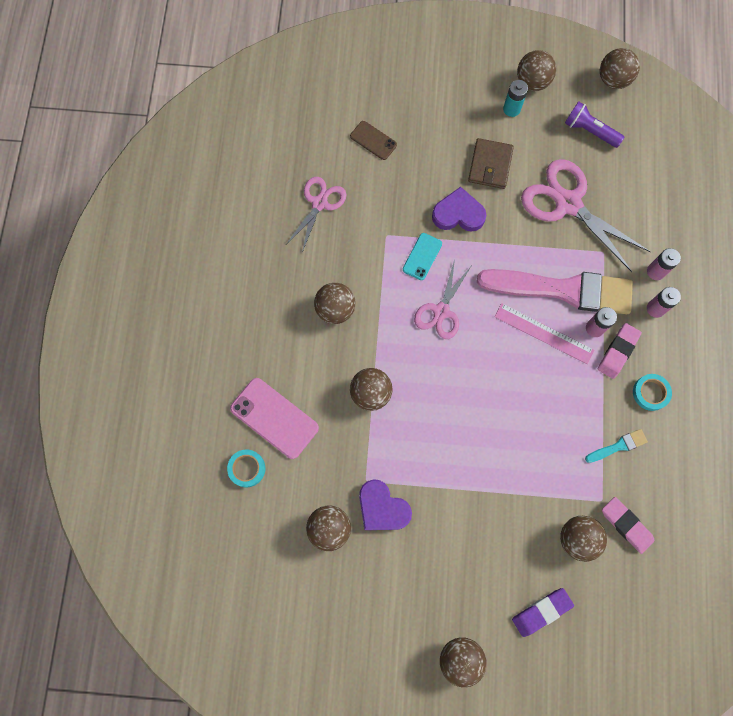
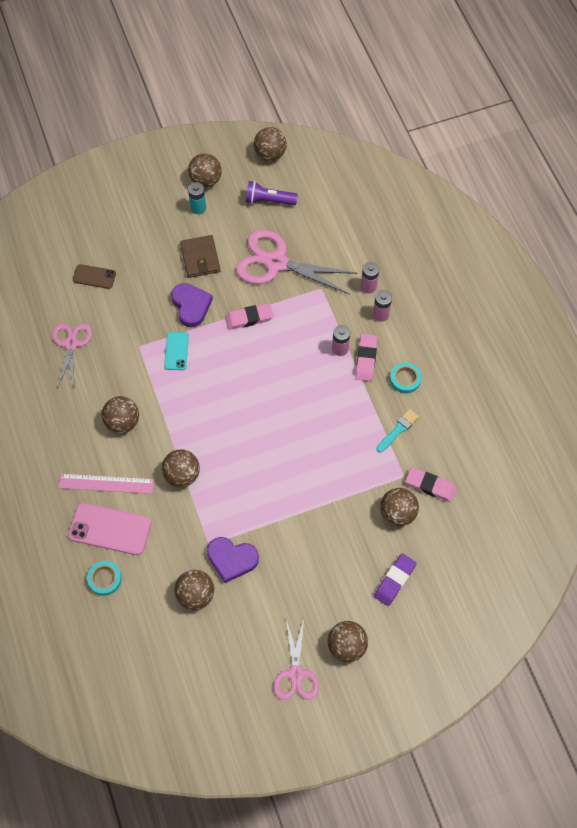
camera: 25 degrees left, 10 degrees down
(441, 311) = (211, 387): pink scissors -> pink scissors (296, 674)
(458, 214) = (191, 306): purple heart -> purple heart turned 90 degrees clockwise
(512, 253) = (249, 318): none -> pink eraser
(544, 333) = (301, 369): pink ruler -> pink ruler (106, 483)
(563, 290) = (302, 330): pink brush -> none

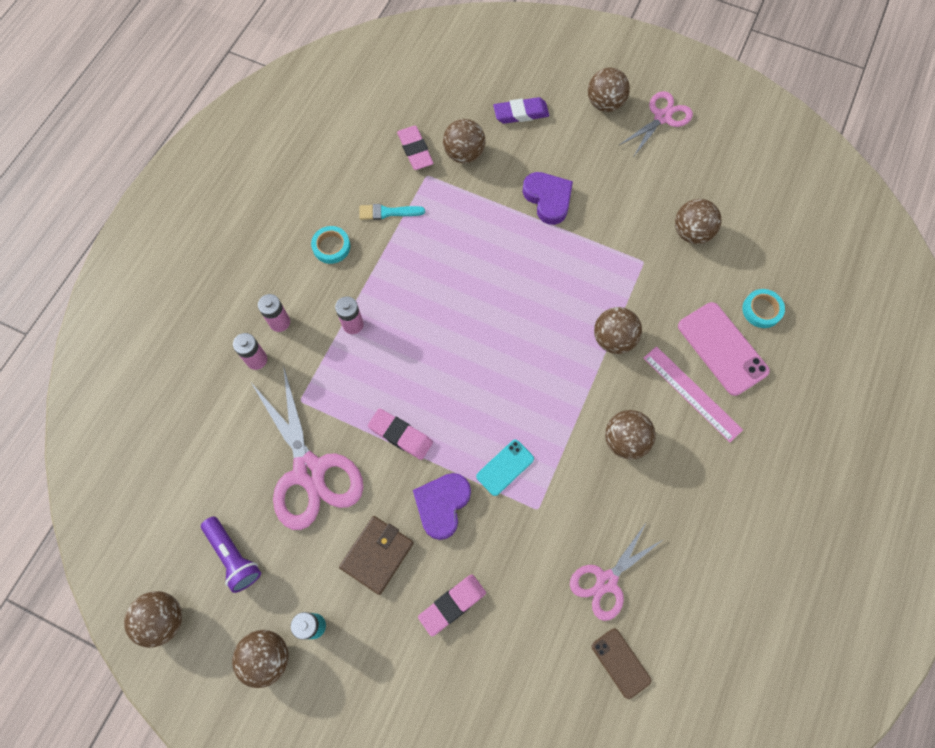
camera: 135 degrees left, 5 degrees up
(94, 276) = (510, 647): brown phone -> brown phone (620, 663)
(232, 559) = (635, 233): purple heart -> purple heart (548, 199)
(366, 359) = (342, 294): pink eraser -> pink eraser (452, 605)

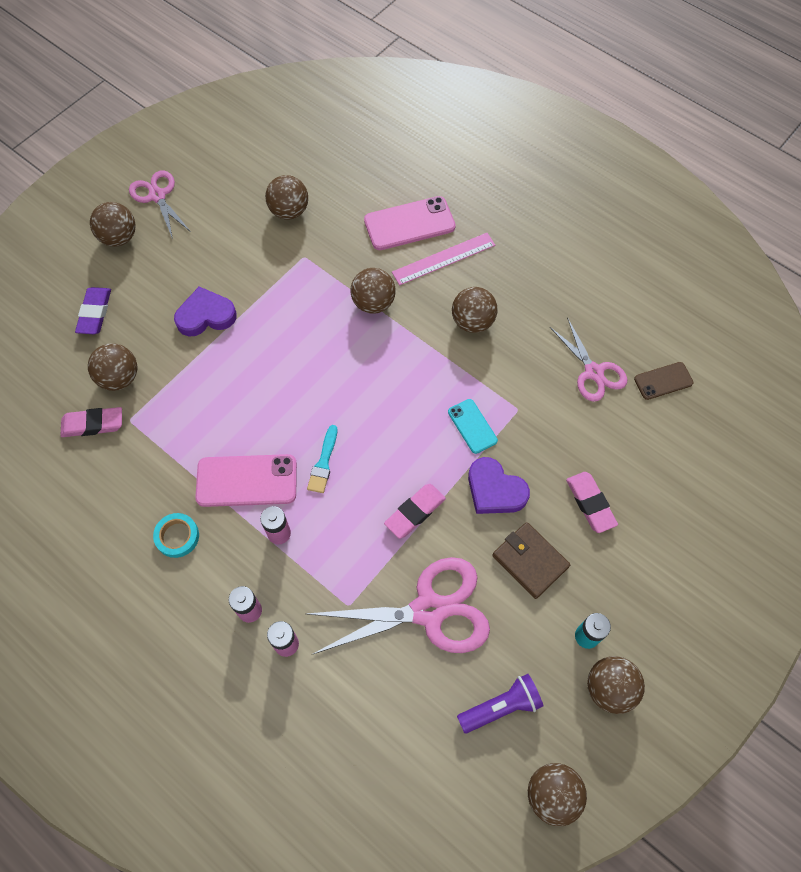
camera: 75 degrees left, 5 degrees down
(388, 212) = (158, 469): turquoise brush -> turquoise brush (323, 463)
(395, 284) = (247, 480): none -> pink phone
(761, 310) = (383, 184): turquoise tape -> none

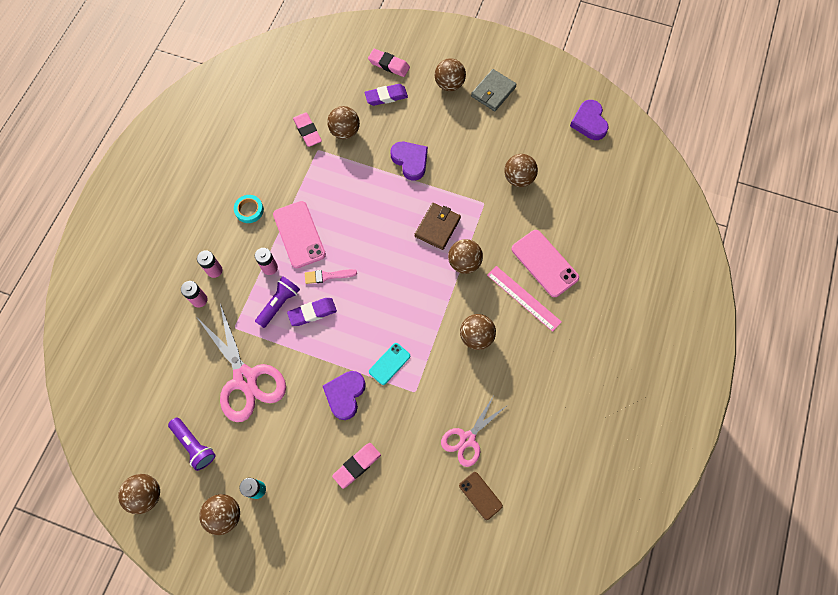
camera: 70 degrees right, 5 degrees up
(157, 196) = (493, 92): pink scissors -> grey wallet
(252, 119) = (589, 122): none -> purple heart
(323, 463) = (327, 276): turquoise brush -> pink brush
(338, 536) = (279, 304): none -> purple flashlight
(368, 497) = (312, 313): none -> purple eraser
(415, 512) = (311, 346): pink eraser -> pink eraser (389, 65)
(530, 561) = (299, 435): brown wallet -> brown wallet (437, 227)

